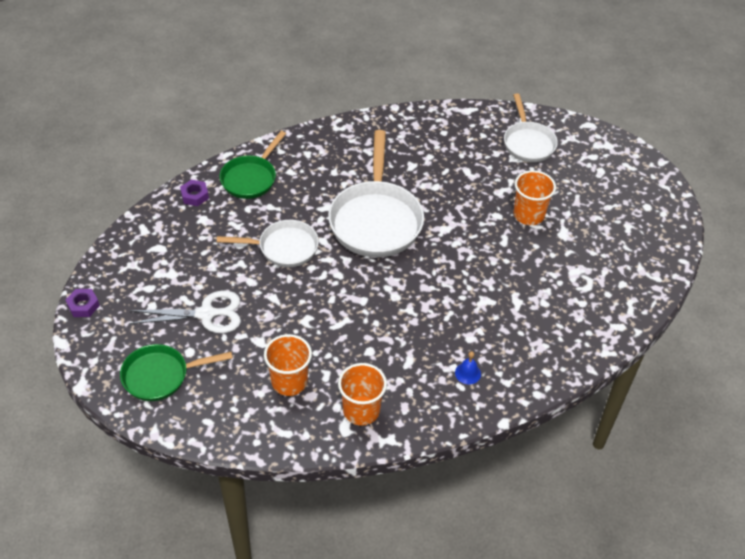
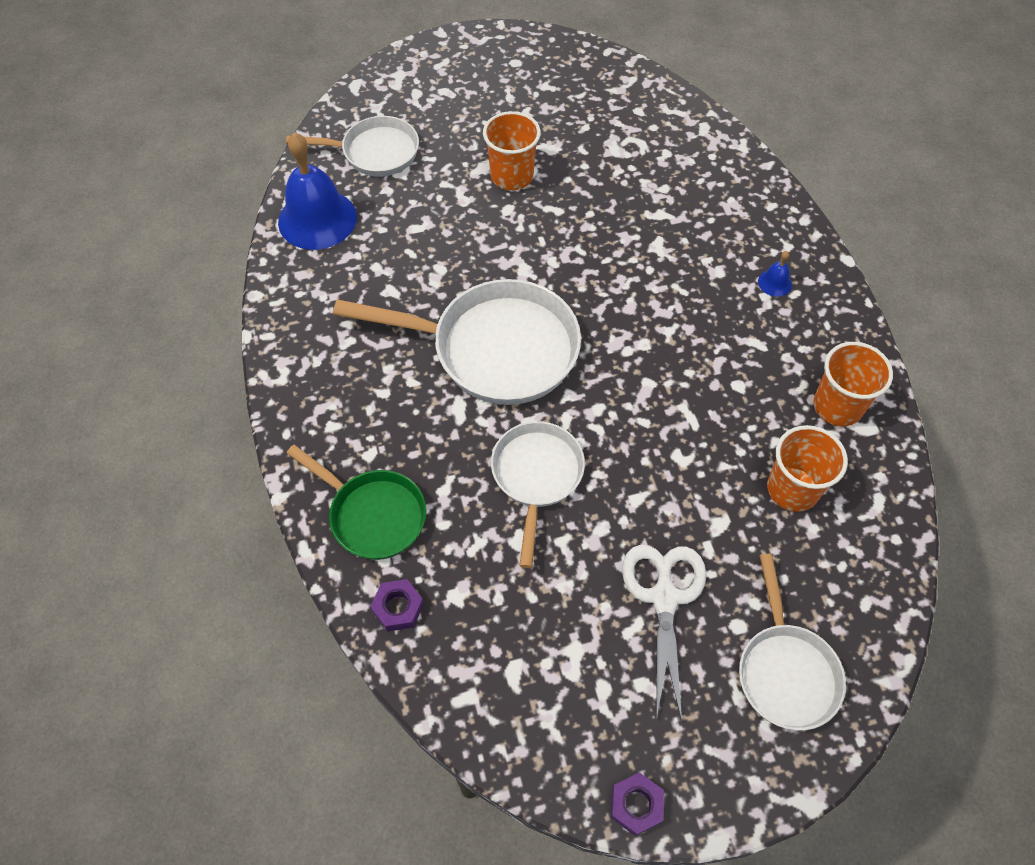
camera: 80 degrees left, 10 degrees up
(160, 376) = (785, 671): green pan -> white pan
(461, 124) = (317, 219): none -> blue bell

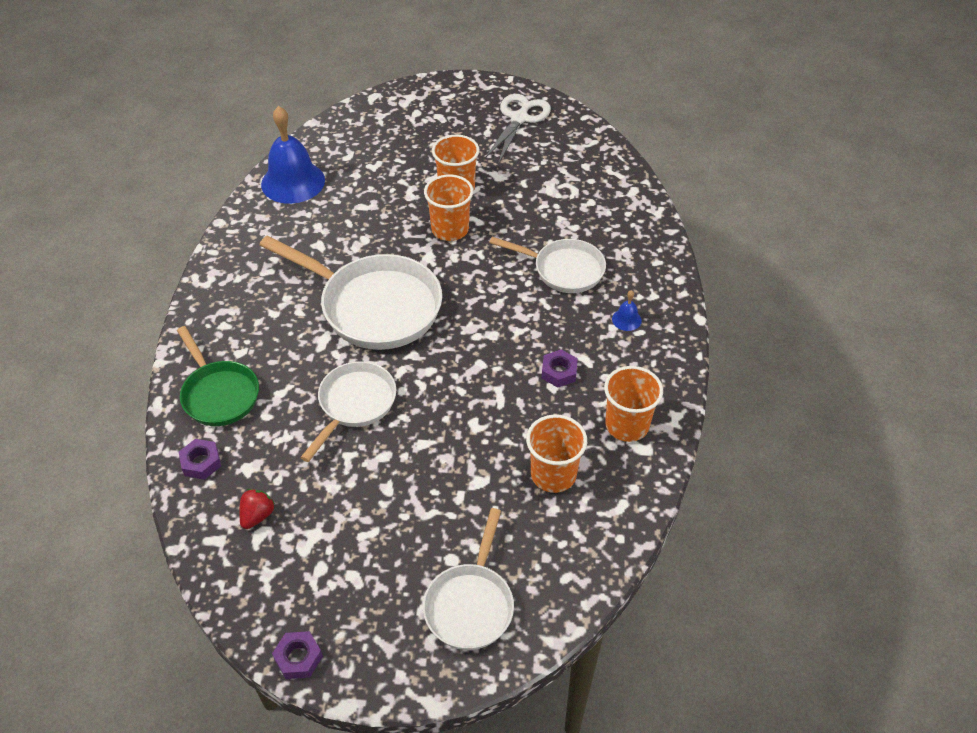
camera: 20 degrees right, 10 degrees down
(375, 152) = (361, 147): white pan -> white pan (564, 270)
(499, 650) = (257, 515): none -> red strawberry
(531, 229) = (450, 229): none -> orange cup
(664, 598) = (404, 520): white scissors -> white scissors (519, 119)
(736, 366) = (559, 372): none -> purple nut

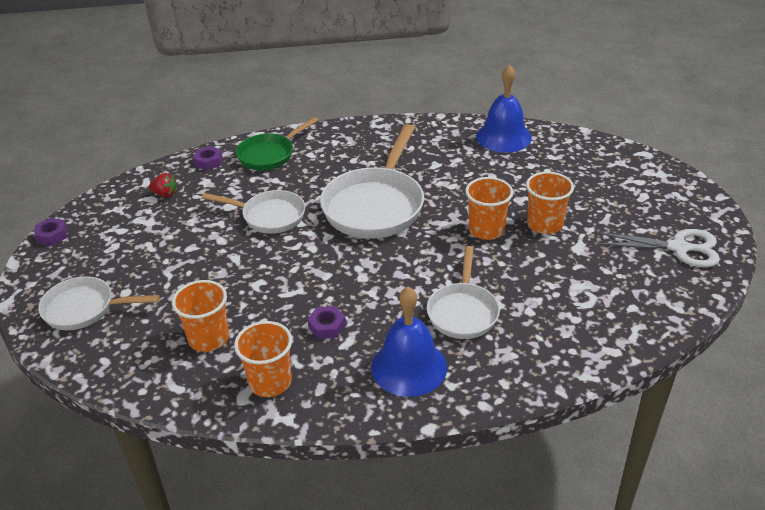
camera: 80 degrees right, 10 degrees down
(626, 319) = (409, 367): blue bell -> blue bell, size x2.43

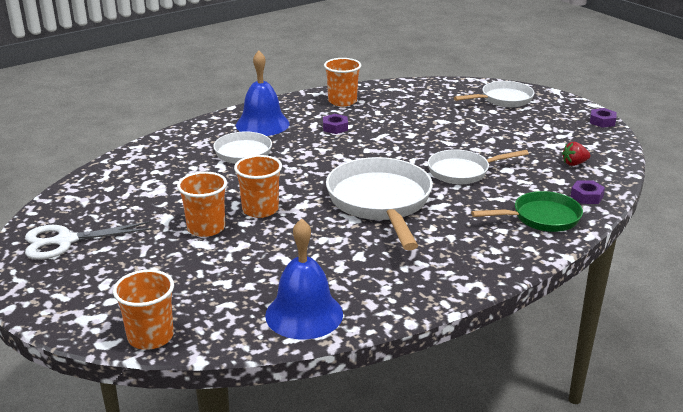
camera: 150 degrees right, 10 degrees down
(209, 338) = (404, 107): orange cup -> orange cup (150, 337)
(269, 155) = (541, 218): green pan -> green pan turned 60 degrees clockwise

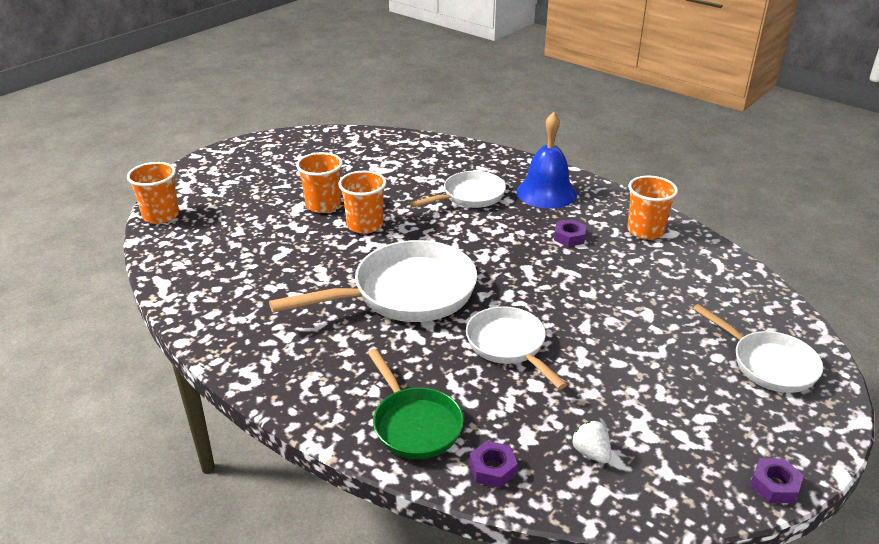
camera: 75 degrees right, 5 degrees up
(65, 241) = (287, 152): white scissors -> none
(304, 314) = (193, 279): blue bell -> none
(574, 163) = (591, 453): red strawberry -> white strawberry

